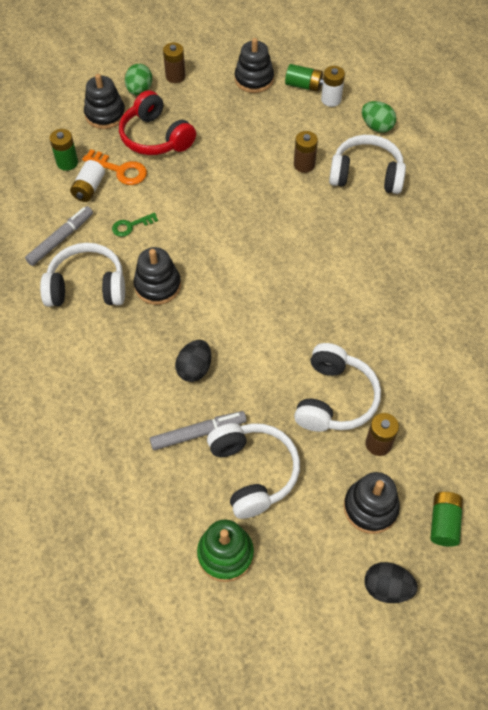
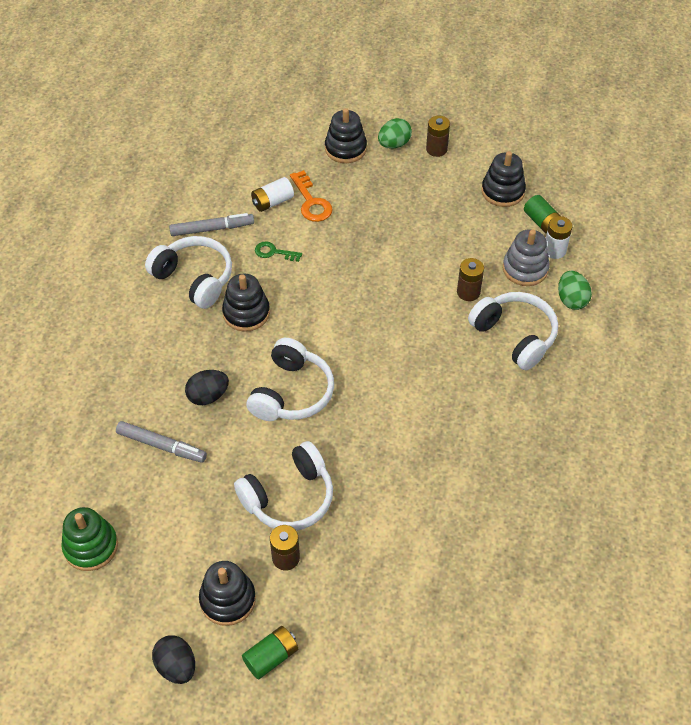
camera: 40 degrees right, 5 degrees down
(67, 163) = (277, 171): green battery -> none
(156, 137) = (367, 192): red headphones -> none
(253, 472) = (170, 504): white headphones -> white headphones (291, 393)
(325, 124) = (525, 269): none -> grey stacking toy

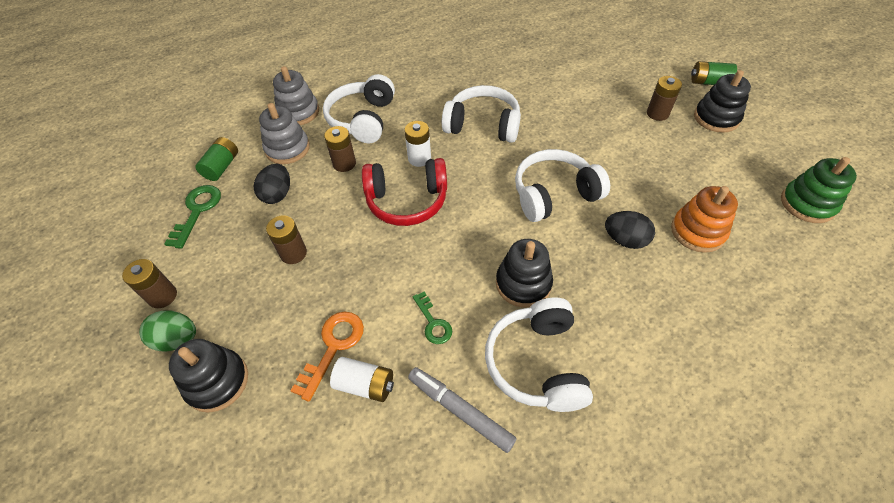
camera: 130 degrees left, 0 degrees up
(161, 446) = (697, 231): grey marker -> orange stacking toy
(176, 666) = (776, 110): black egg -> black egg (277, 194)
(289, 497) = (624, 139): white headphones -> white headphones (483, 125)
(386, 303) = (407, 201): none -> red headphones
(405, 219) = (293, 253): none -> brown battery
(502, 191) = (197, 211): black stacking toy -> green key
(554, 250) = (251, 145): white battery -> white battery (419, 158)
(571, 300) = (298, 112): green egg -> grey stacking toy

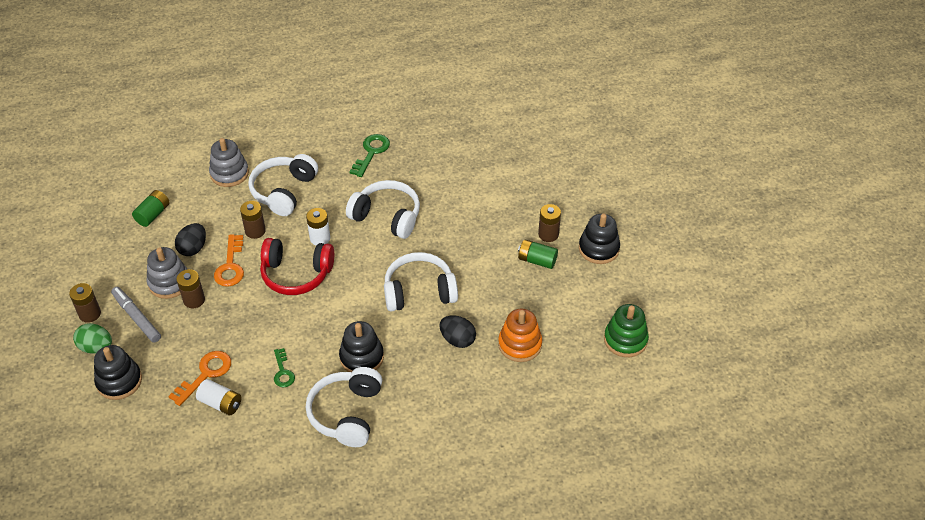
camera: 10 degrees right, 5 degrees down
(197, 211) = (126, 250): green key -> green key (371, 152)
(287, 149) = (211, 208): grey stacking toy -> grey stacking toy (169, 282)
(327, 206) = (230, 266): none -> orange key
(460, 410) = (280, 432): grey marker -> grey marker (137, 317)
(709, 82) = (615, 212): green battery -> green battery (537, 260)

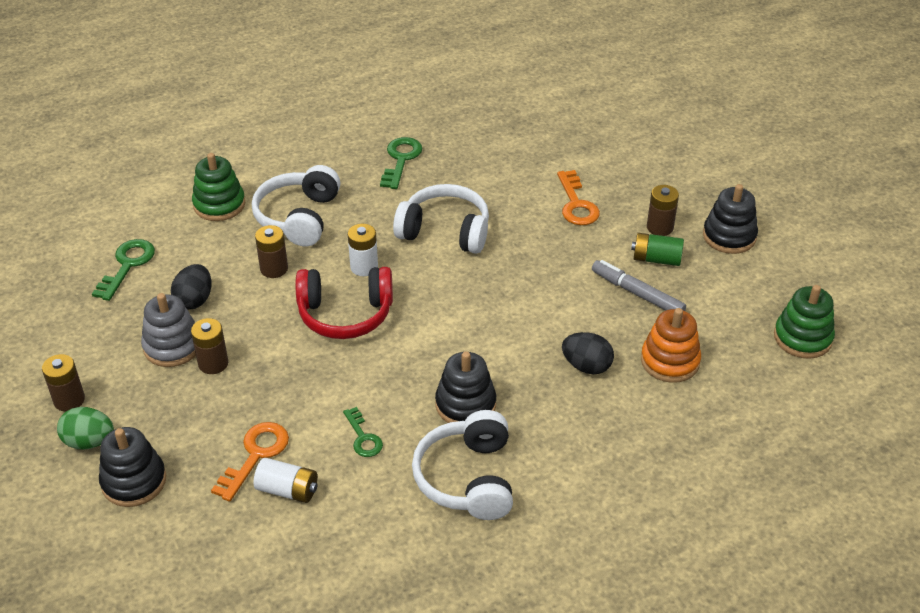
camera: 10 degrees left, 5 degrees down
(137, 317) = (138, 396): grey marker -> grey marker (637, 293)
(153, 214) = (127, 265): green battery -> green key
(229, 173) = (219, 205): grey stacking toy -> green stacking toy
(230, 266) = (252, 315): orange key -> orange key (576, 204)
(419, 291) = (516, 315): white headphones -> none

